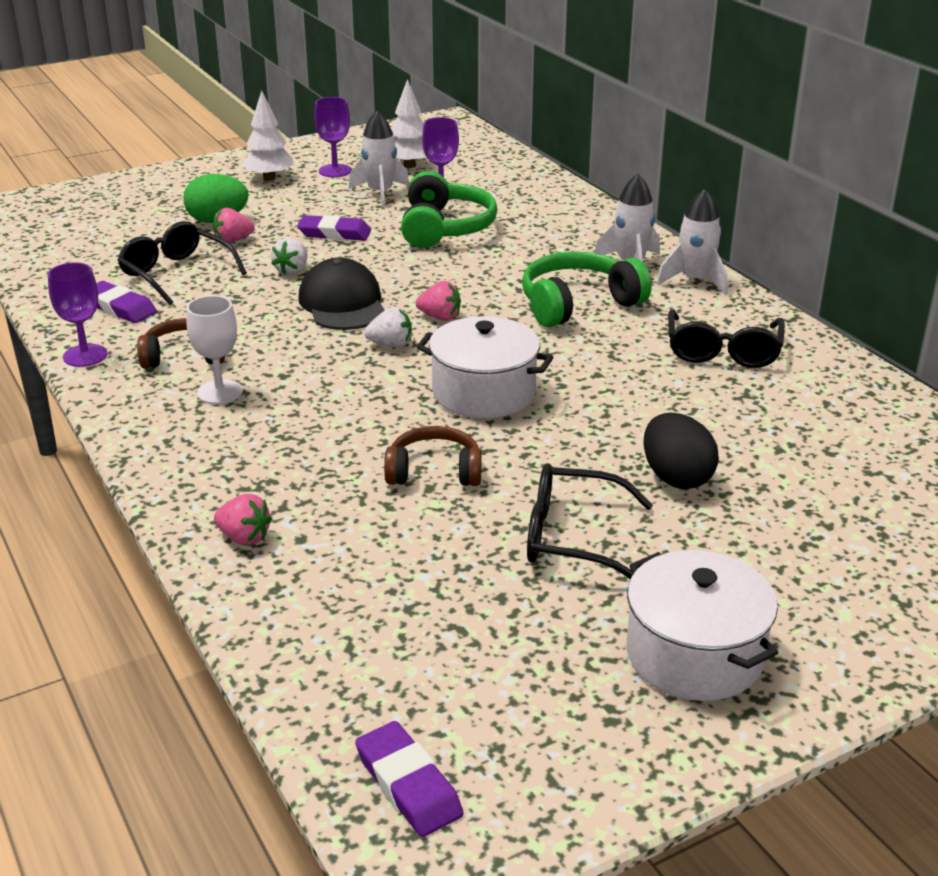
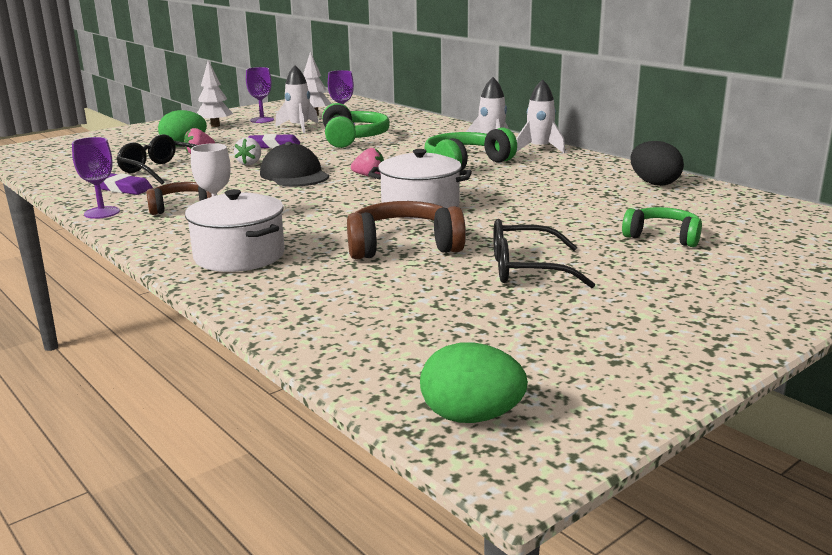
camera: 10 degrees left, 10 degrees down
(244, 537) = (267, 292): pink strawberry -> none
(391, 345) = (339, 190): white strawberry -> none
(408, 785) = (471, 417): purple eraser -> green egg
(434, 472) = (403, 246): brown headphones -> brown headphones, size x1.52
(676, 478) = (584, 234): black egg -> black egg (654, 183)
(694, 654) = (656, 319): white pot -> white pot (239, 256)
(723, 351) = (578, 176): black glasses -> none
(779, 496) = (663, 237): none -> green headphones

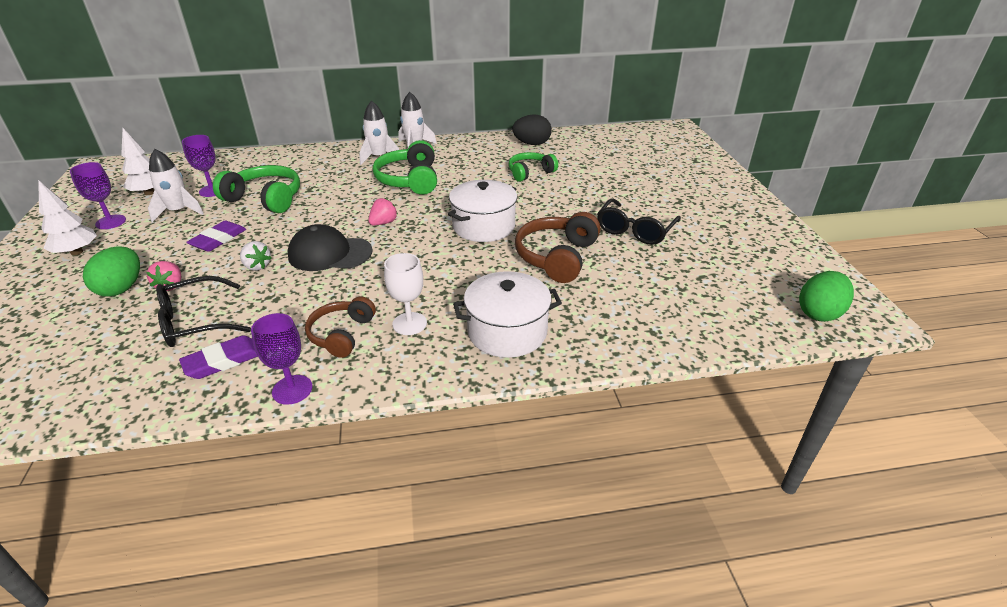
camera: 60 degrees left, 15 degrees up
(663, 237) = (620, 176): green headphones -> green headphones (530, 172)

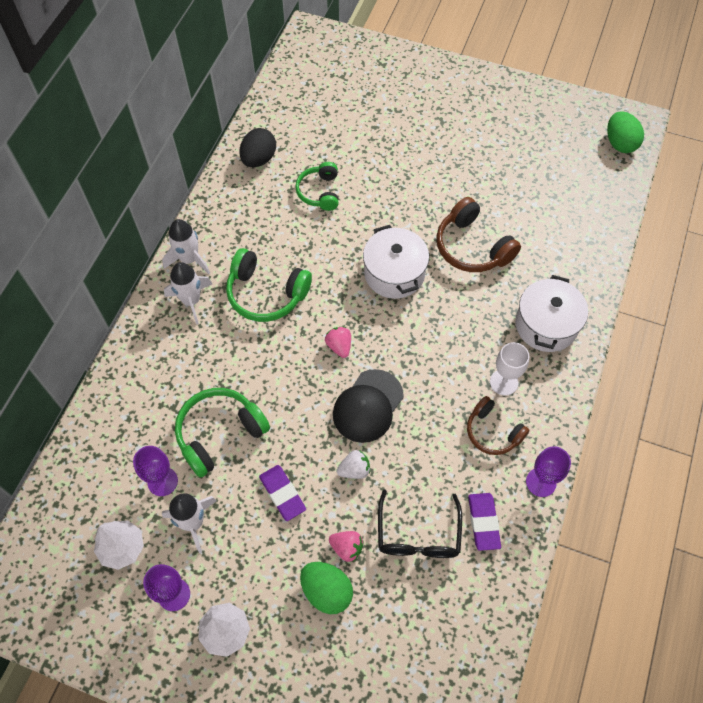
camera: 60 degrees left, 25 degrees up
(635, 230) = (465, 176): black glasses -> none

